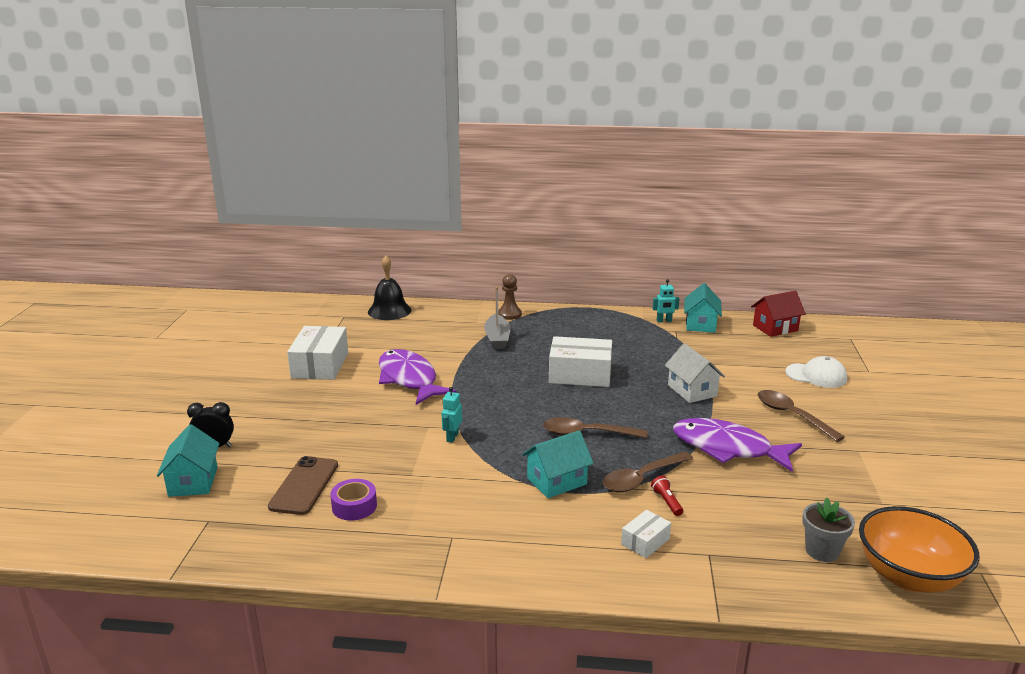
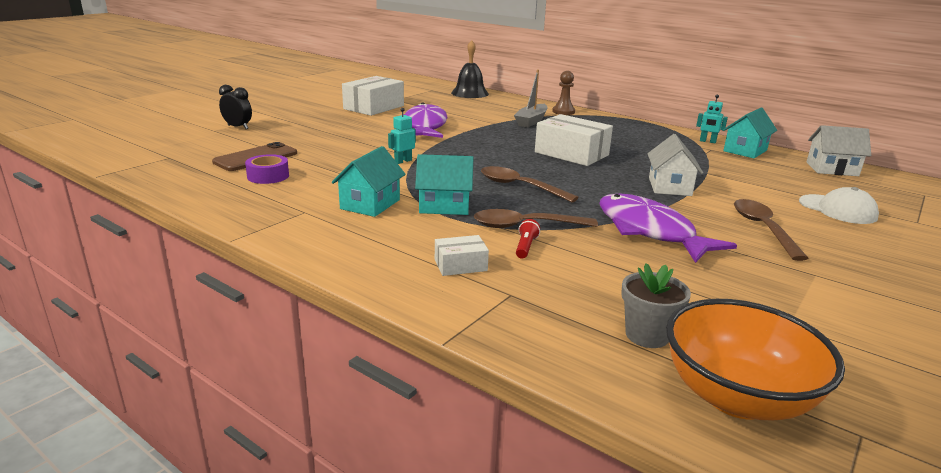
camera: 30 degrees right, 0 degrees up
(193, 481) = (195, 138): turquoise house -> turquoise house (370, 204)
(775, 328) = (832, 169): red house -> white house

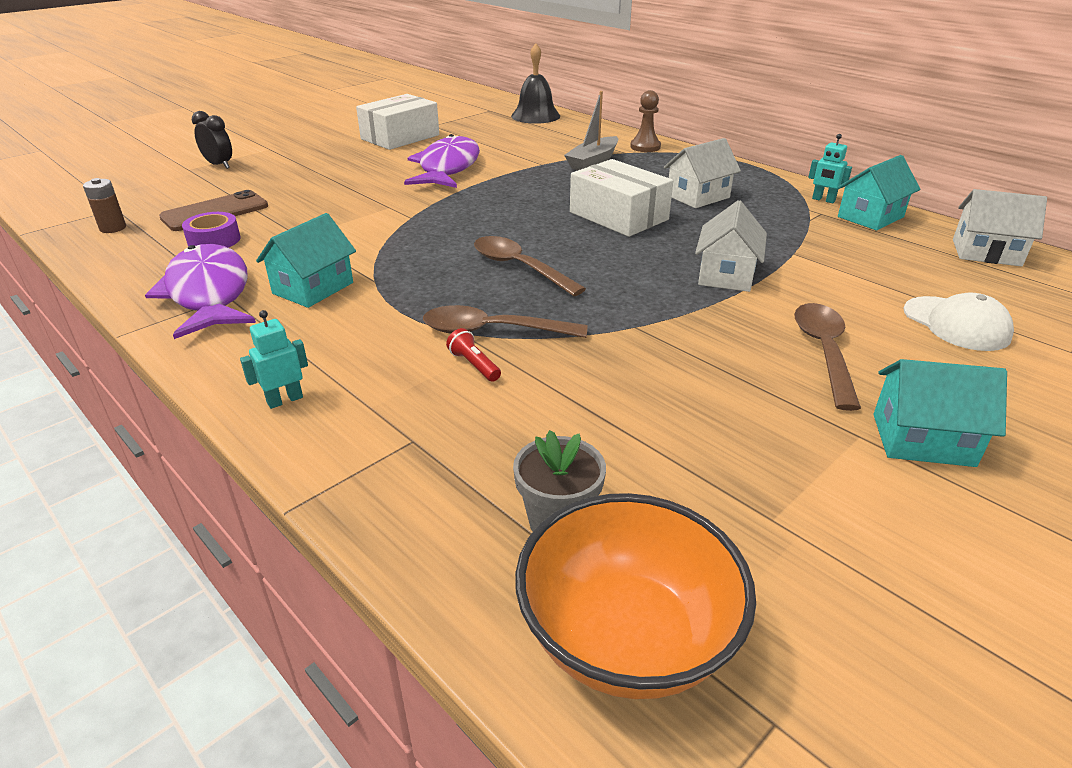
camera: 10 degrees right, 10 degrees up
(176, 170) = (113, 228): none -> brown battery
(403, 161) = (390, 222): turquoise robot -> turquoise robot (285, 400)
(444, 206) = (404, 294): turquoise house -> turquoise house (922, 440)
(460, 265) = (373, 389): white box -> none
(525, 247) = (474, 365): red flashlight -> red flashlight turned 60 degrees counterclockwise
(620, 141) = (698, 196): none -> white house
(649, 231) = (656, 348): purple fish -> purple fish (208, 293)

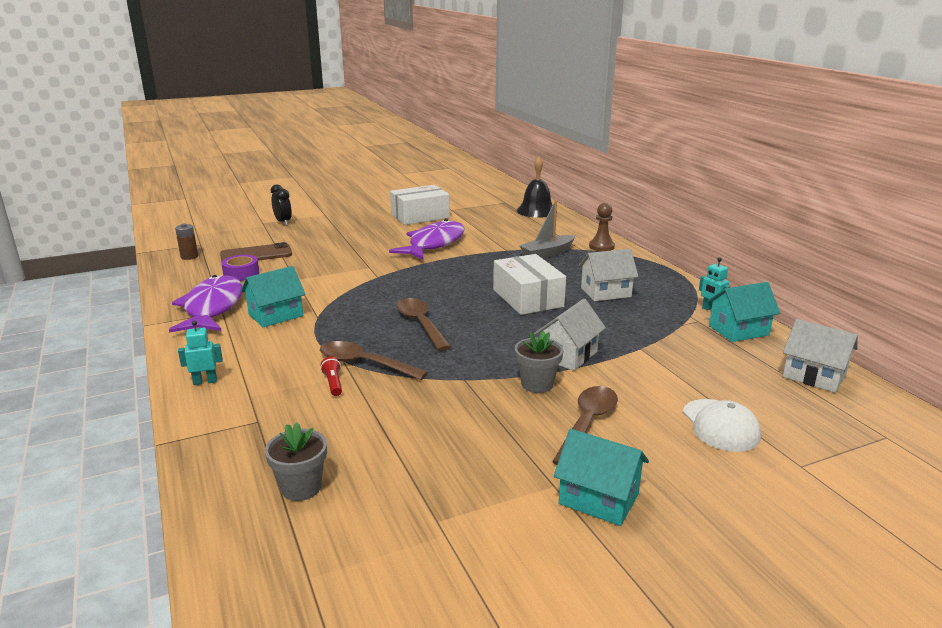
camera: 20 degrees right, 10 degrees down
(626, 638) = (282, 560): orange bowl -> none
(725, 316) = (537, 384): none -> grey flower pot

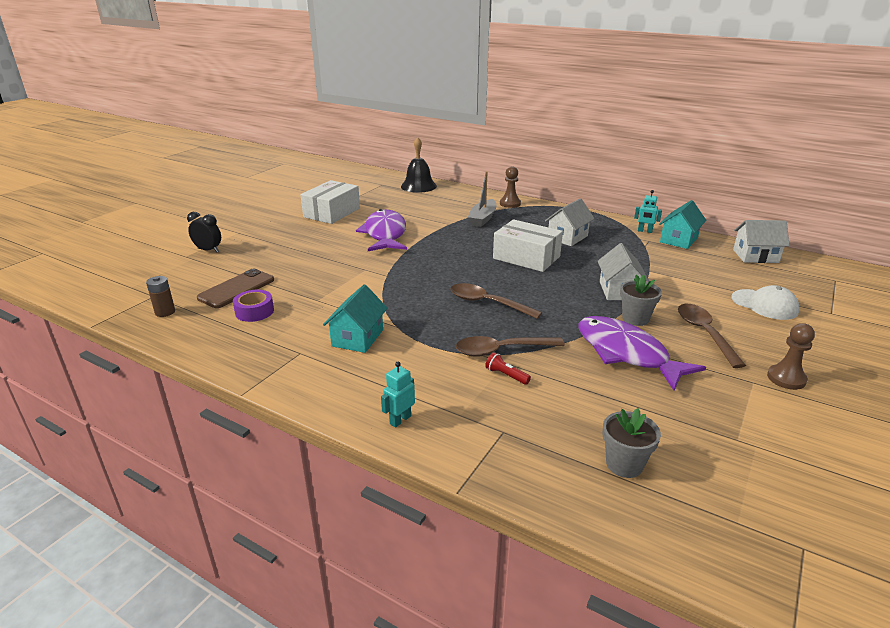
camera: 35 degrees left, 5 degrees up
(212, 308) = (284, 353): purple fish -> purple fish (626, 353)
(598, 499) = (786, 378): turquoise house -> brown pawn

